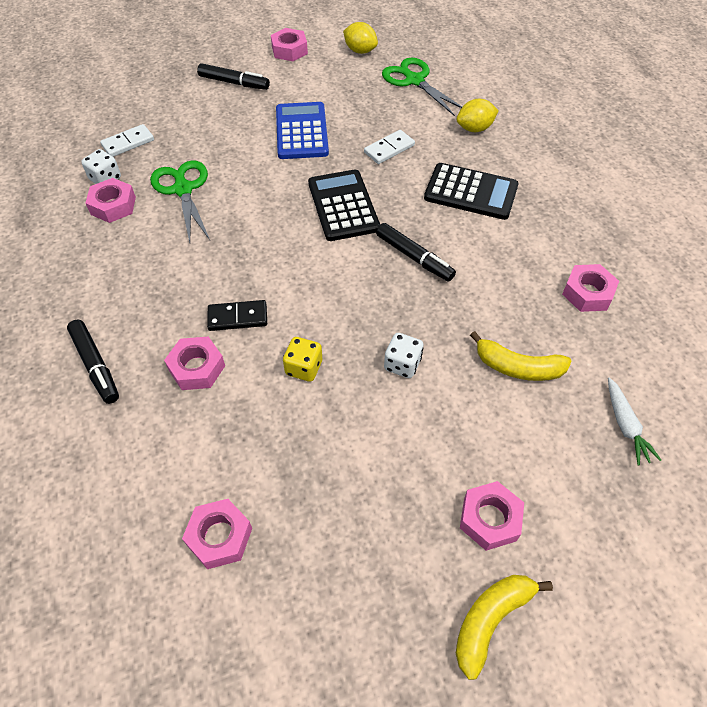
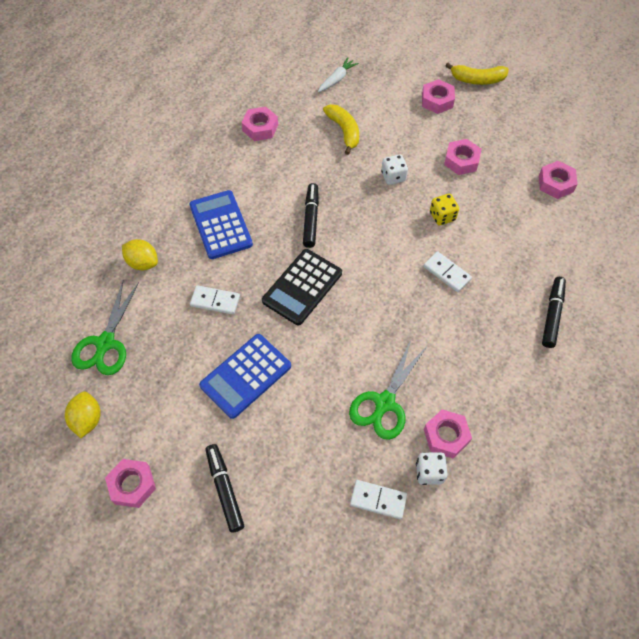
camera: 130 degrees left, 5 degrees up
(197, 368) = (497, 264): pink nut -> pink nut (461, 161)
(237, 317) = (447, 273): black domino -> white domino
(471, 192) = (220, 225): black calculator -> blue calculator

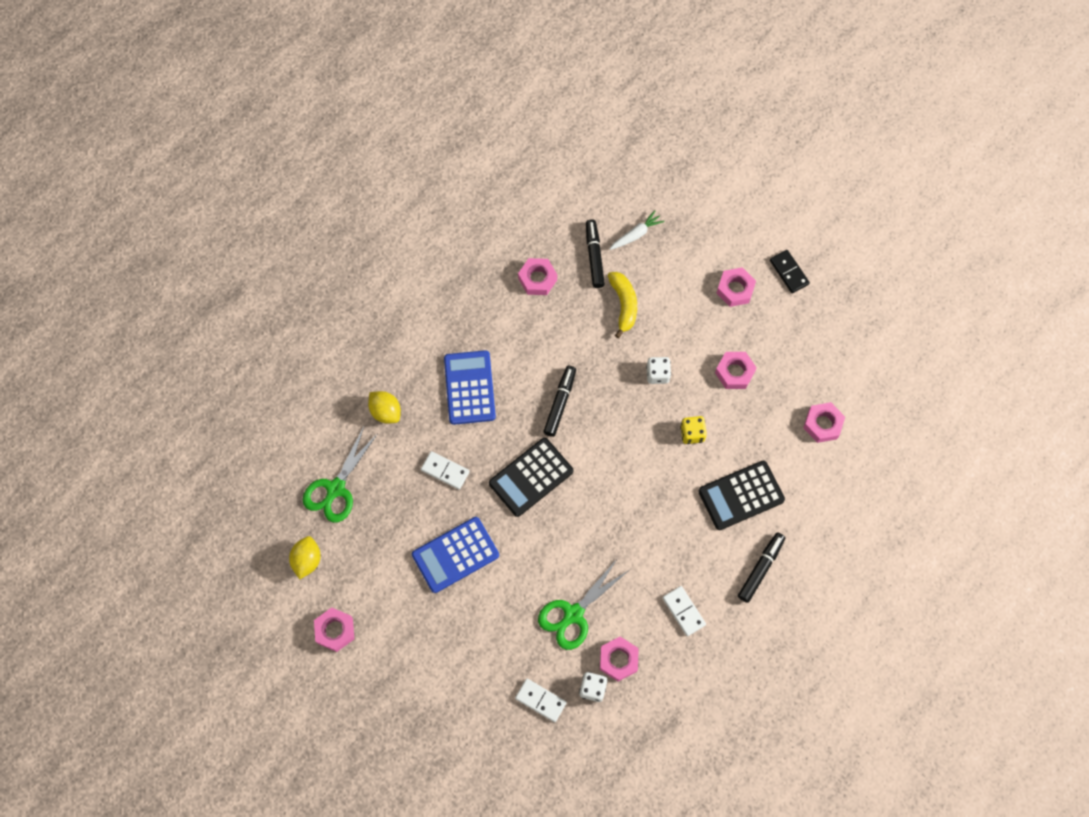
camera: 15 degrees right, 10 degrees up
(225, 489) = (412, 655): black marker -> black marker (594, 256)
(447, 273) = (675, 498): white domino -> white domino (684, 611)
(477, 80) = (789, 272): yellow banana -> black domino
(507, 257) = (741, 495): none -> black calculator

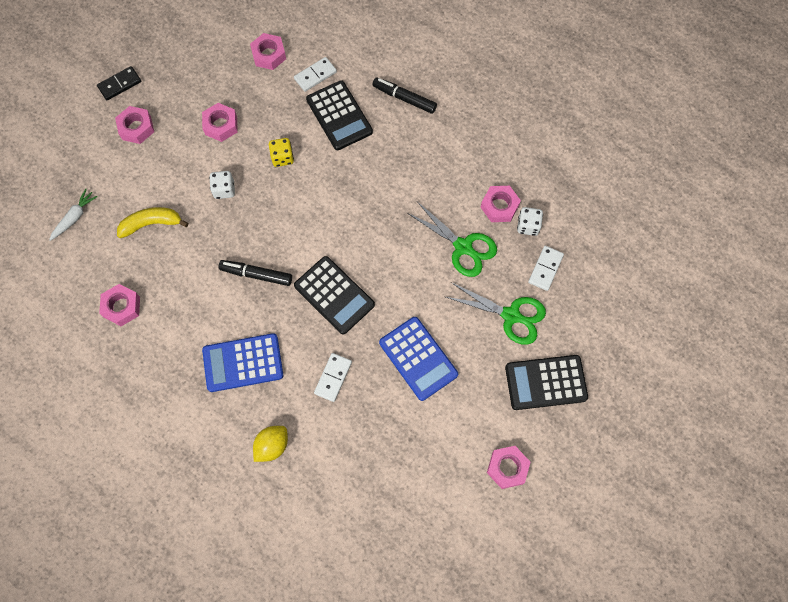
camera: 95 degrees left, 0 degrees up
(307, 560) = (438, 507): yellow lemon -> none
(335, 489) = (360, 488): green scissors -> green scissors (511, 315)
(415, 682) = (546, 382): none -> black calculator
(594, 256) = (97, 254): black marker -> none
(636, 234) = (74, 217): white carrot -> white carrot turned 75 degrees clockwise
(684, 611) = (449, 156): white domino -> white domino (315, 75)

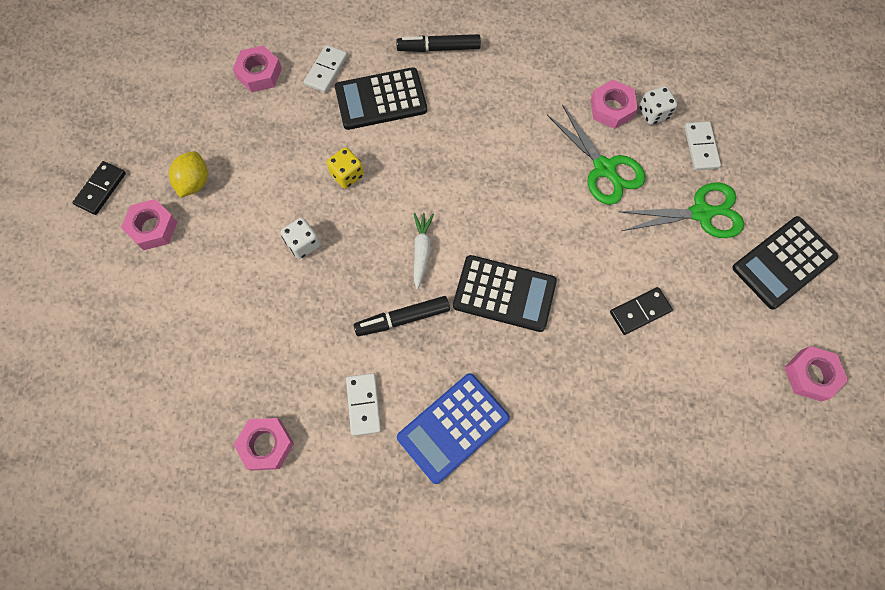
camera: 30 degrees left, 0 degrees up
(74, 217) = (140, 371): white carrot -> white carrot (421, 251)
(151, 224) = (241, 328): yellow banana -> none
(221, 125) = (253, 175): pink nut -> none
(272, 446) = (550, 504): yellow lemon -> yellow lemon (194, 182)
(333, 377) = (564, 385): white domino -> white domino (363, 404)
(339, 116) = (381, 99): black calculator -> black calculator turned 135 degrees clockwise
(418, 358) = (640, 311): blue calculator -> black domino
(463, 247) = (604, 169): green scissors -> green scissors turned 45 degrees clockwise

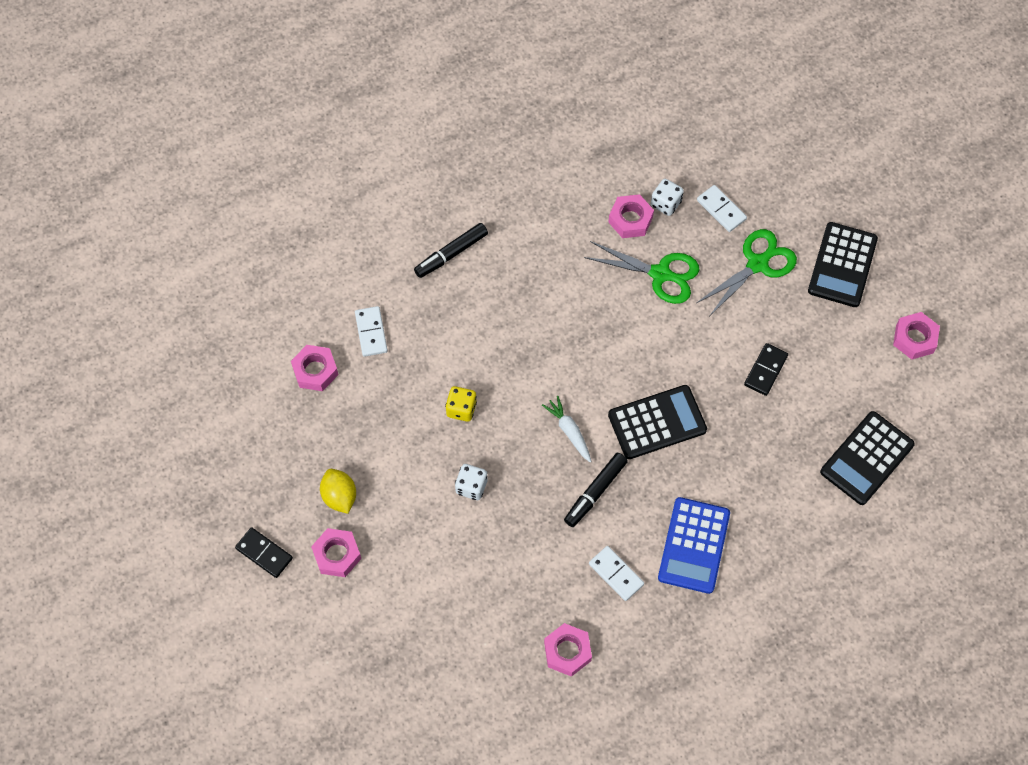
camera: 35 degrees left, 5 degrees down
(101, 189) = (264, 553): black domino -> black domino turned 45 degrees counterclockwise
(381, 99) = (438, 329): black calculator -> black calculator (867, 458)

